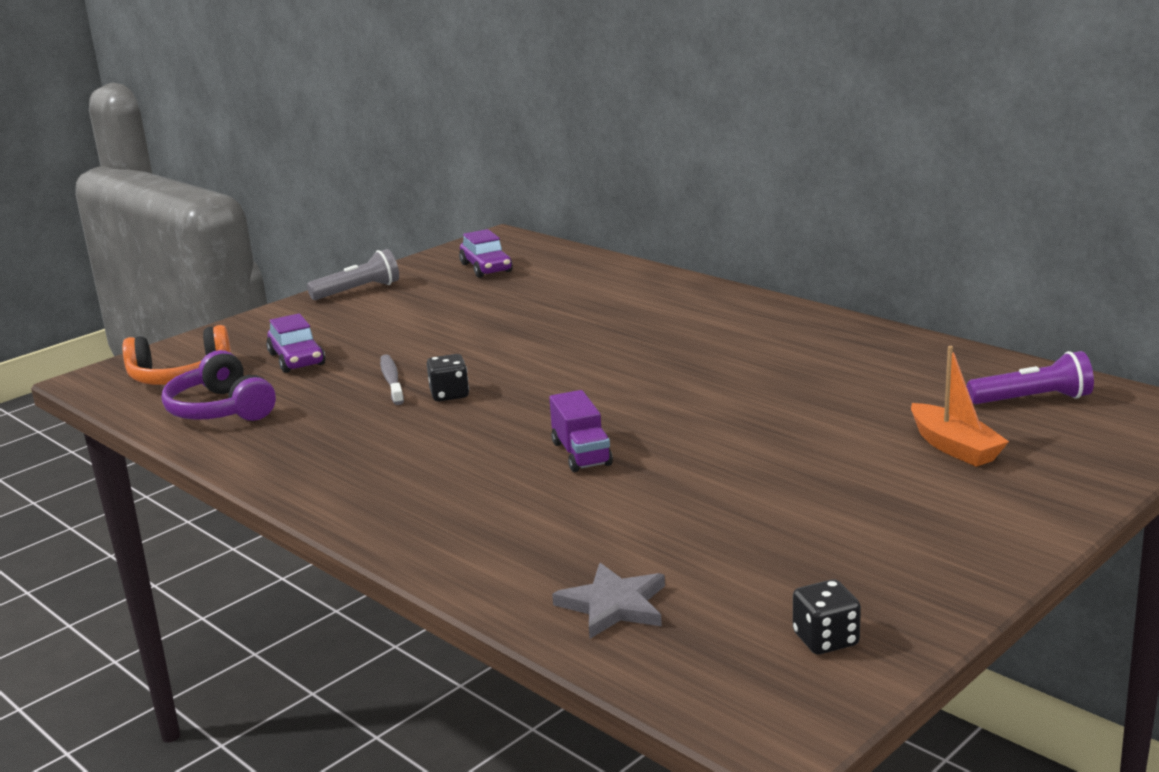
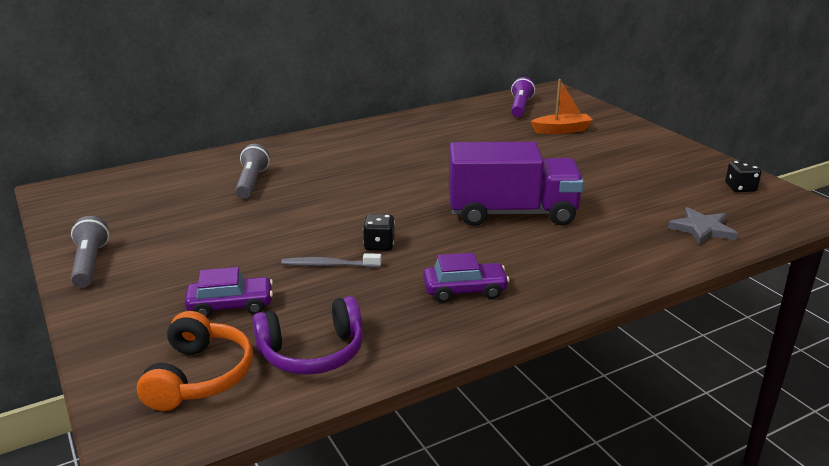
camera: 75 degrees left, 5 degrees up
(486, 268) = (123, 204): purple car -> purple car (465, 290)
(575, 302) = (252, 182): none -> grey flashlight
(581, 454) = (512, 213): purple truck -> purple truck, size x2.10

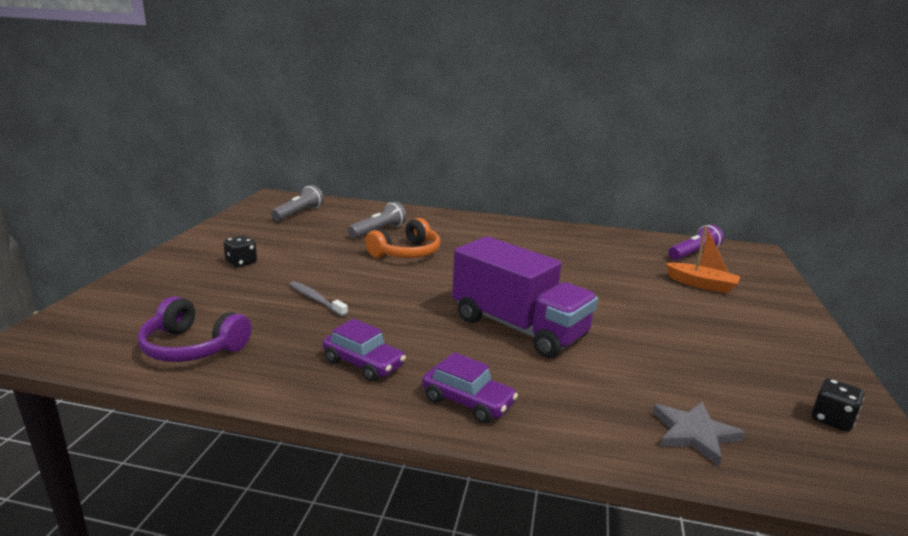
camera: 40 degrees right, 5 degrees down
(90, 264) = (208, 239): grey flashlight -> grey flashlight (299, 213)
(199, 376) = (119, 325): orange headphones -> orange headphones (406, 253)
(231, 306) = (216, 295): purple car -> purple car (468, 402)
(379, 245) = (373, 302): black dice -> black dice (241, 262)

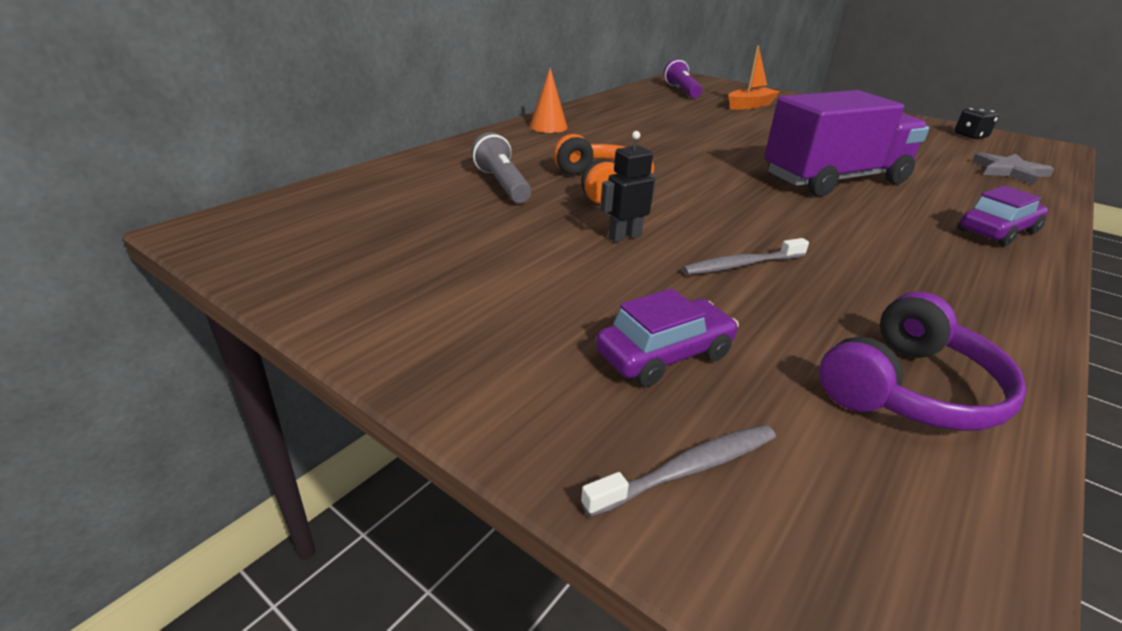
camera: 65 degrees left, 10 degrees up
(123, 299) = (688, 469): none -> grey toothbrush
(241, 262) = (557, 305): black dice -> none
(299, 213) = (346, 223): grey flashlight -> none
(331, 267) = (624, 237): none -> black robot
(363, 363) = (931, 265): purple car -> purple car (664, 355)
(500, 225) = (548, 127): none -> orange cone

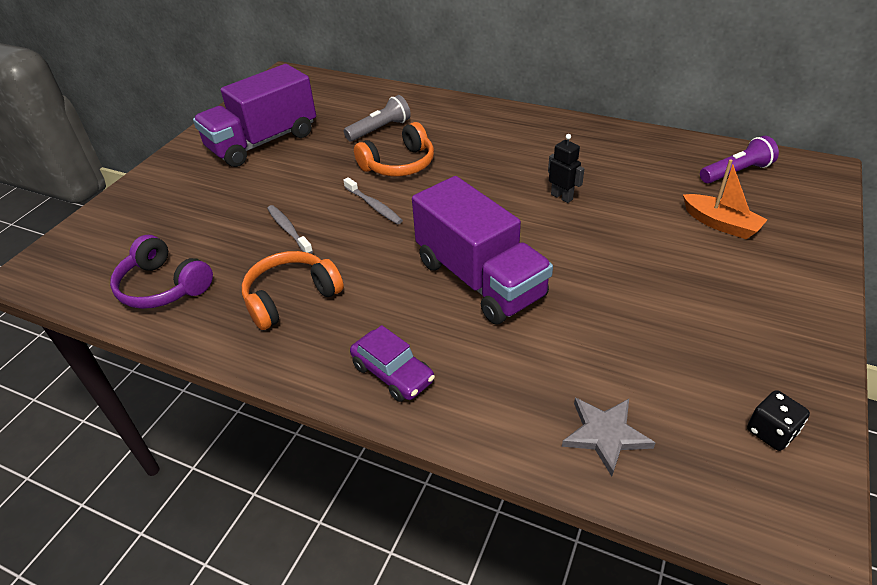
camera: 80 degrees right, 10 degrees up
(459, 268) = (263, 142): none -> purple truck
(548, 127) = (518, 122): orange cone -> none
(624, 237) = (315, 184): black robot -> black robot (562, 197)
(664, 355) = (190, 210): purple car -> none
(688, 469) = (116, 222): grey toothbrush -> grey toothbrush (374, 206)
(897, 274) = (291, 297): none -> orange headphones

